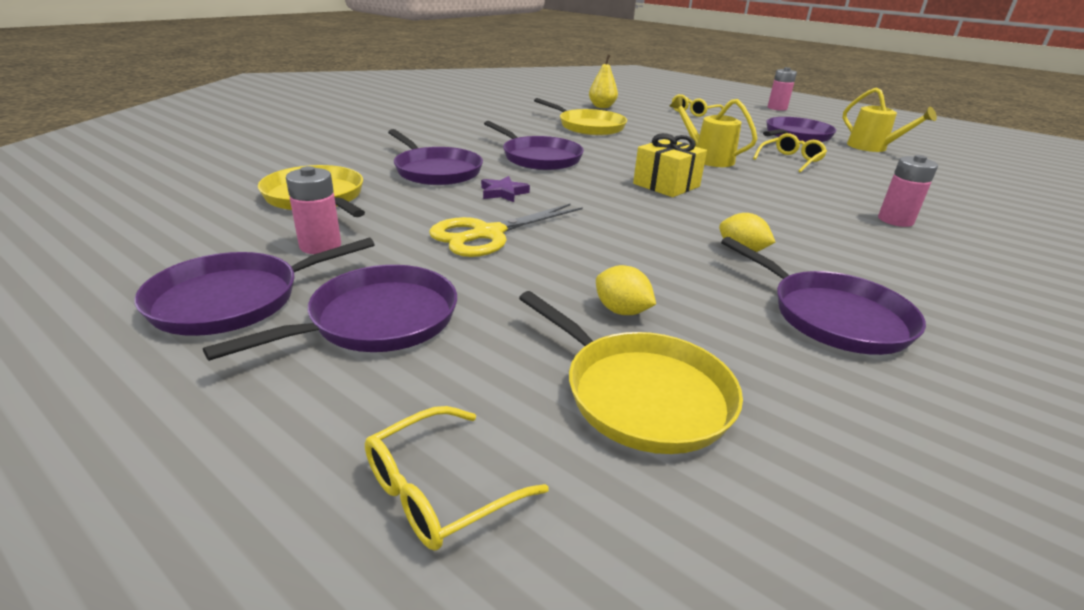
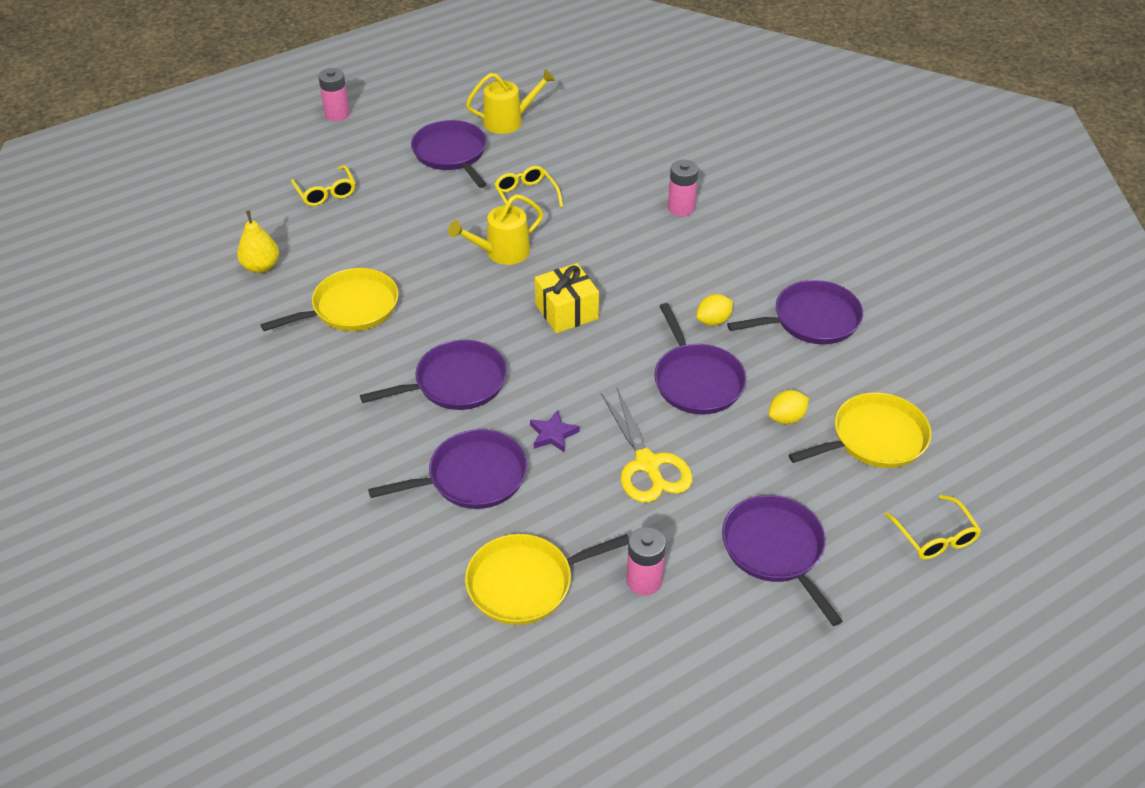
camera: 70 degrees left, 15 degrees up
(233, 300) = (730, 635): purple pan -> purple pan (697, 381)

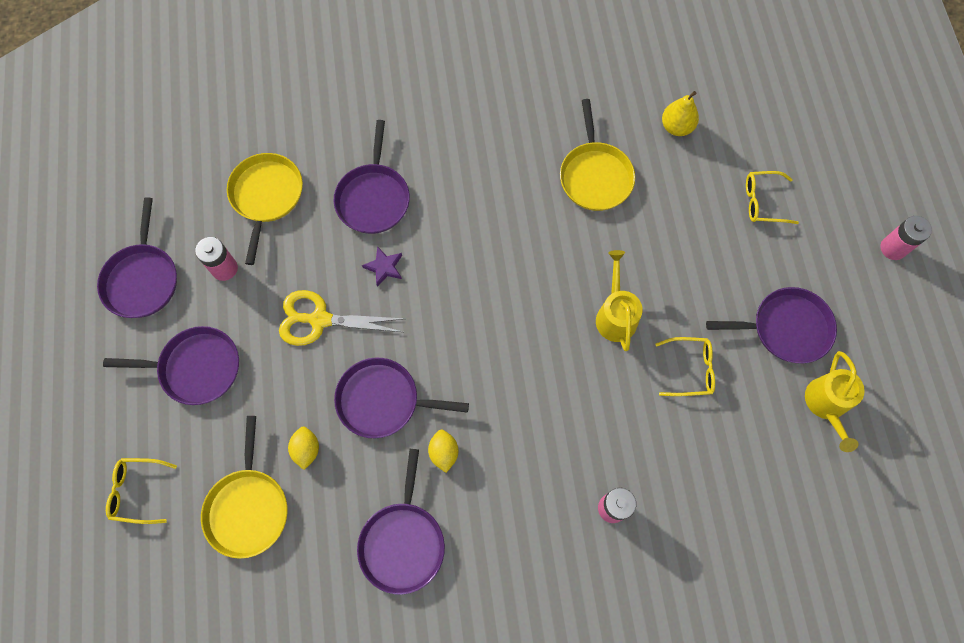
camera: 115 degrees right, 25 degrees up
(456, 383) = (472, 221): purple pan -> purple pan (142, 279)
(566, 311) = (514, 335): yellow gift -> none

